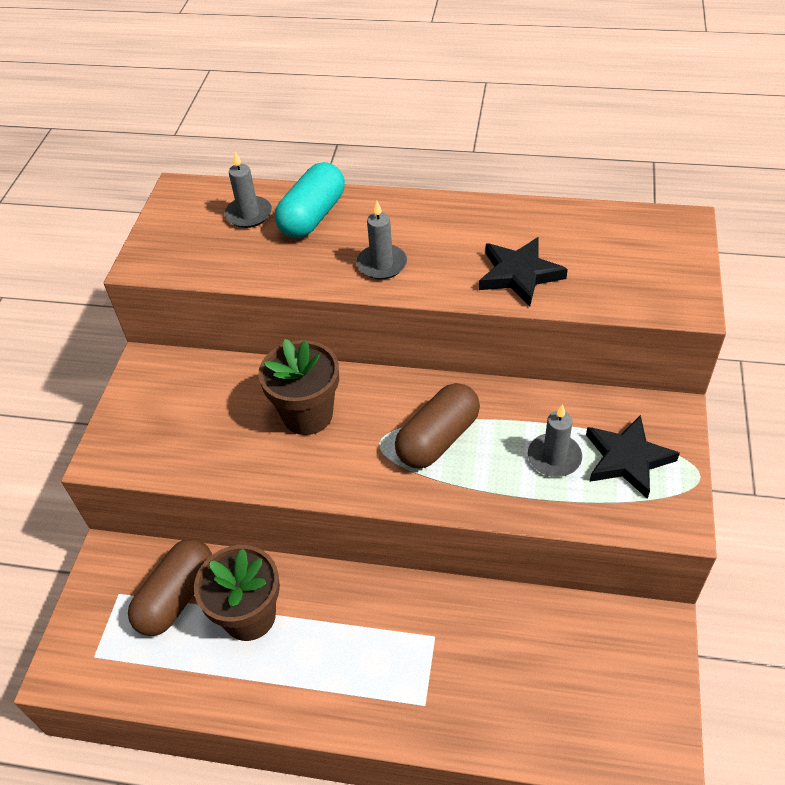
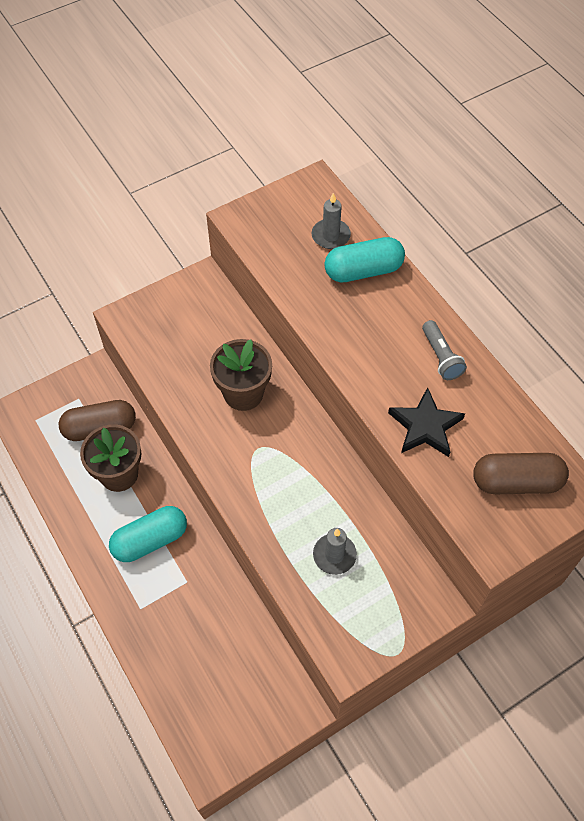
camera: 45 degrees right, 10 degrees up
(355, 638) = (150, 540): none -> turquoise capsule
(382, 264) = (358, 342): grey candle -> none
(438, 439) = (289, 478): brown capsule -> brown capsule (516, 482)
(460, 223) = (441, 357): none -> grey flashlight
(627, 459) = (372, 600): black star -> none

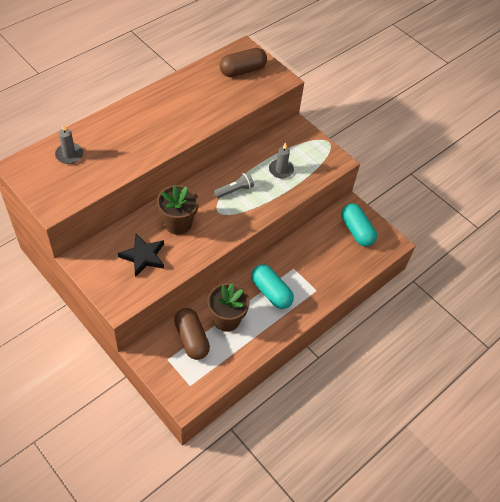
camera: 105 degrees left, 5 degrees down
(363, 271) = (100, 136): turquoise capsule -> turquoise capsule (356, 231)
(425, 426) = (215, 105): black star -> black star (143, 256)
(441, 357) = (165, 99): grey flashlight -> grey flashlight (234, 190)
(516, 482) = (242, 70): brown capsule -> brown capsule turned 75 degrees clockwise

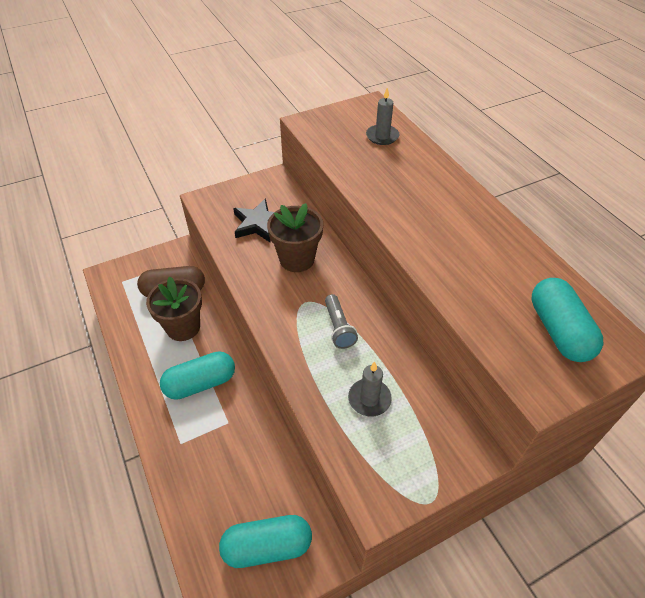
camera: 110 degrees right, 5 degrees down
(242, 70) = (558, 330): brown capsule -> turquoise capsule

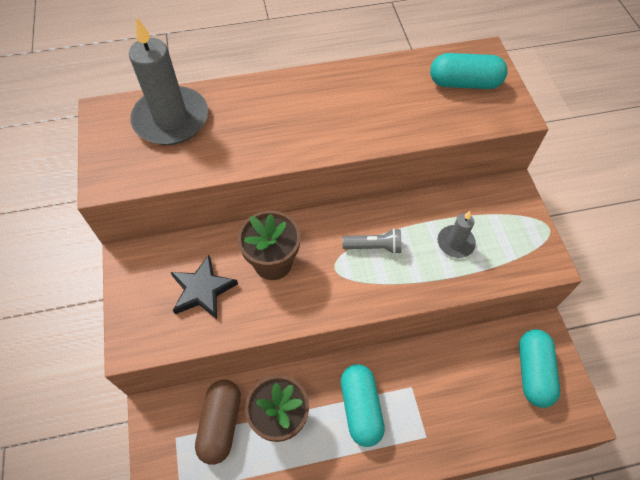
camera: 75 degrees left, 10 degrees up
(382, 136) = (171, 119): grey candle -> grey candle, size x2.00

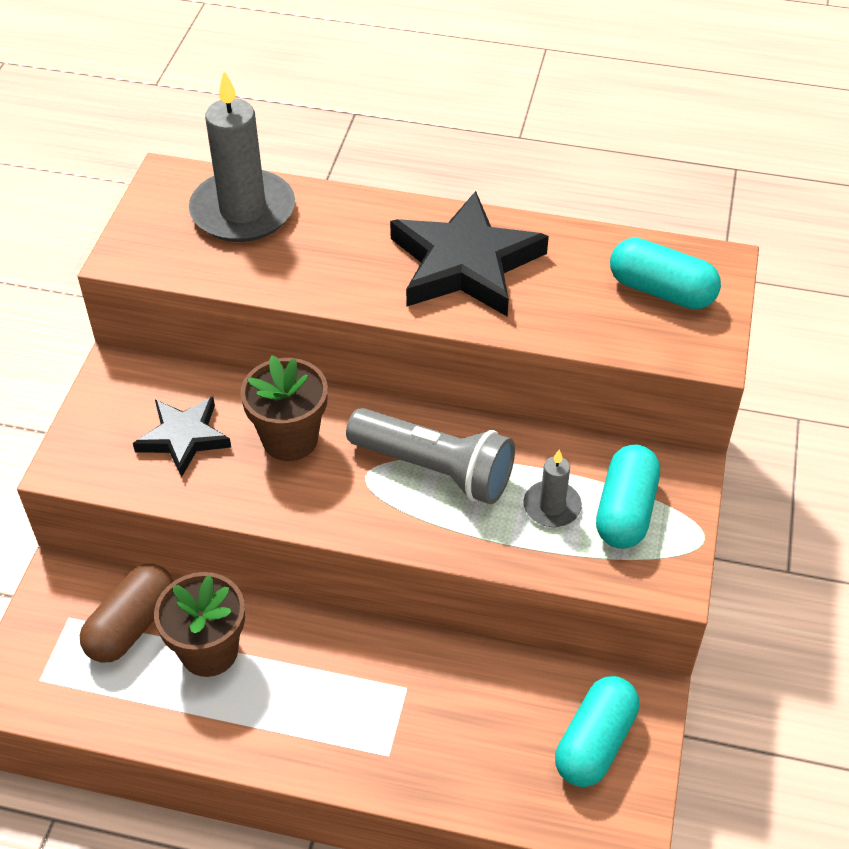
camera: 25 degrees right, 10 degrees down
(338, 106) = (465, 263): none -> black star
(361, 408) = (321, 683): turquoise capsule -> turquoise capsule (625, 511)
(374, 247) = (435, 470): grey flashlight -> grey flashlight, size x1.91

